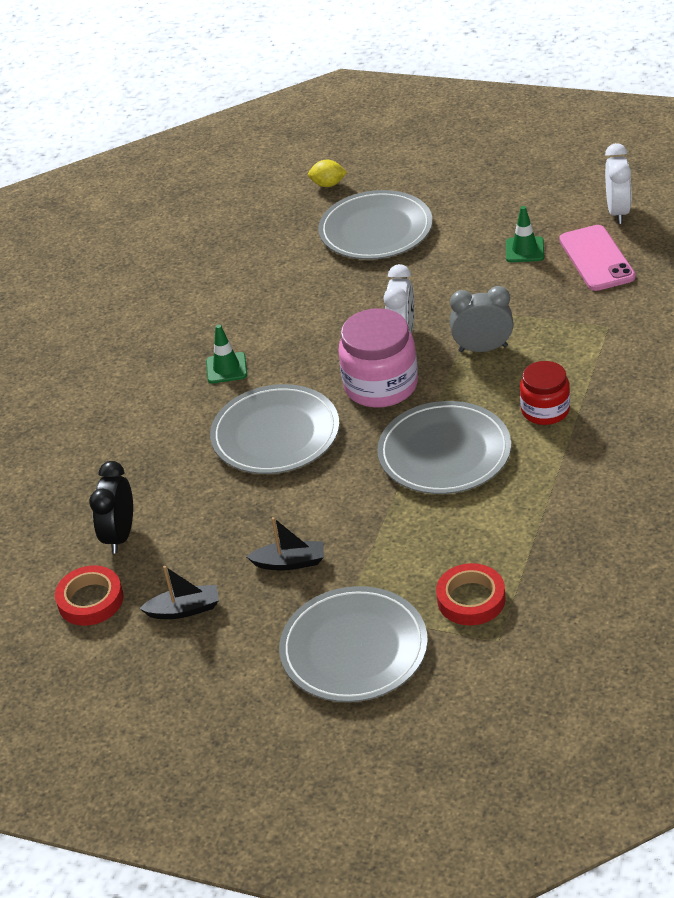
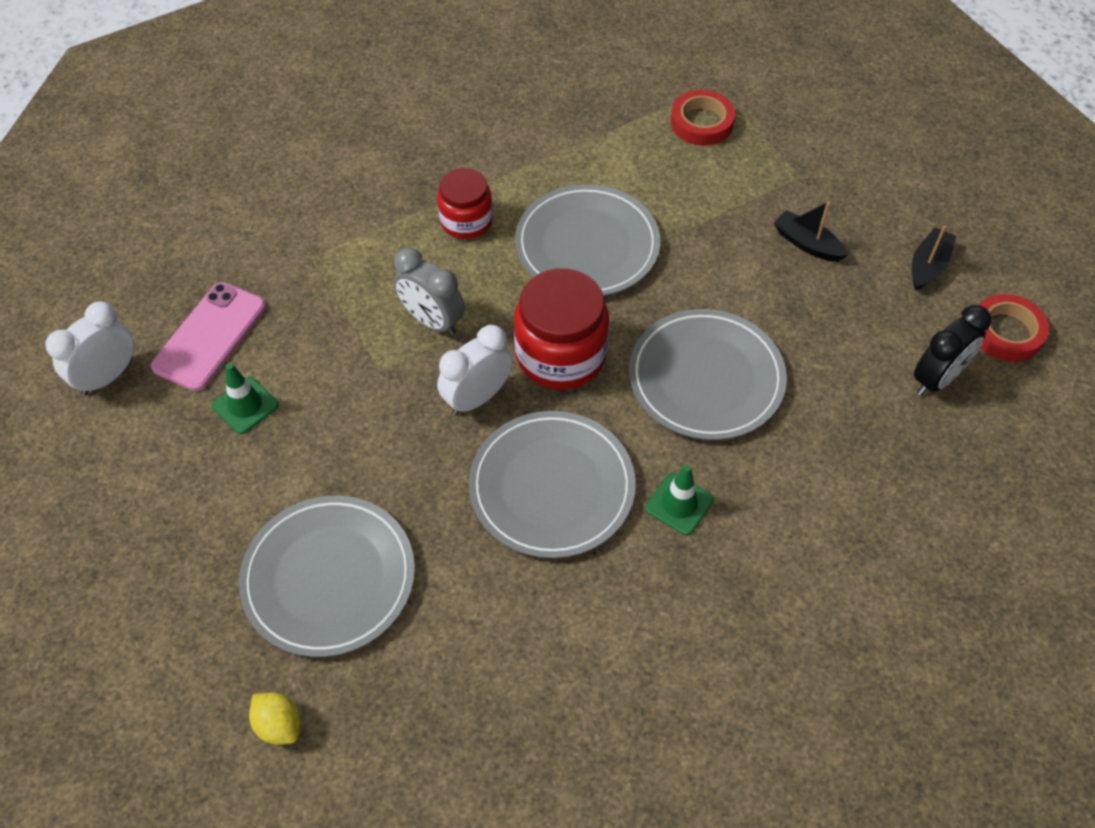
camera: 145 degrees left, 15 degrees up
(184, 609) = (928, 266): black boat -> black boat turned 90 degrees clockwise
(354, 649) = (820, 147): grey plate -> grey plate (552, 487)
(381, 385) = (561, 355): pink jar -> red jar

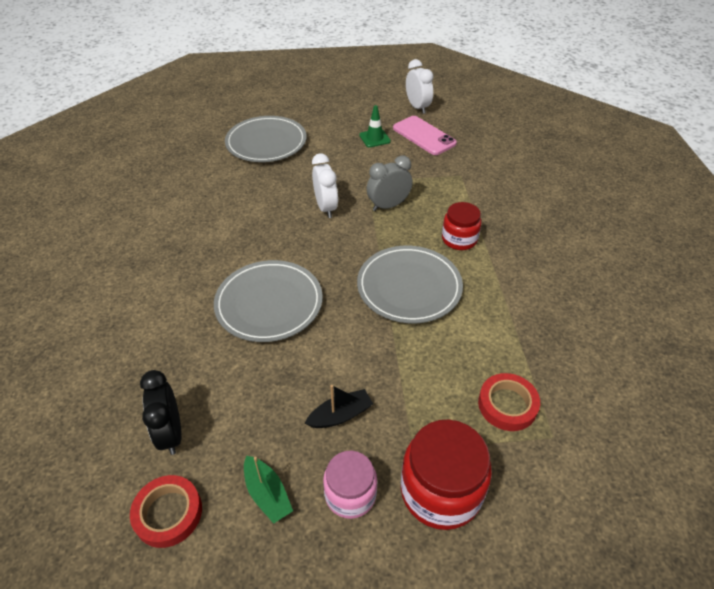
camera: 115 degrees right, 10 degrees down
(279, 725) = (216, 120): yellow lemon -> none
(552, 487) = (252, 217): grey plate -> none
(561, 355) = (331, 247): red jar -> red jar (441, 491)
(679, 504) = (202, 259): green traffic cone -> none
(879, 206) = (350, 494): none -> pink jar
(928, 266) = (267, 494): black boat -> green boat

